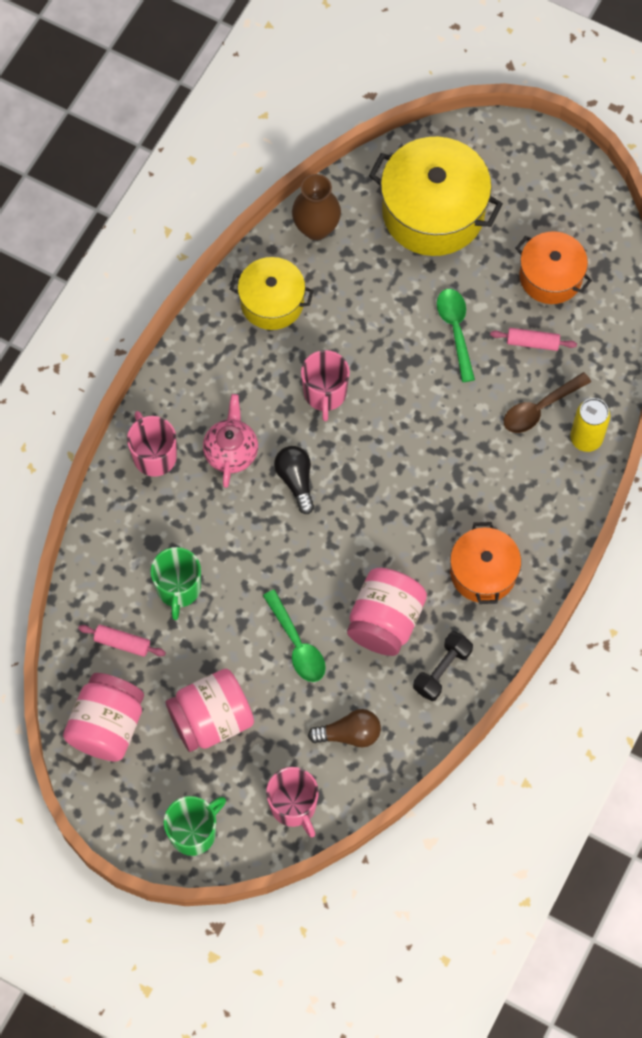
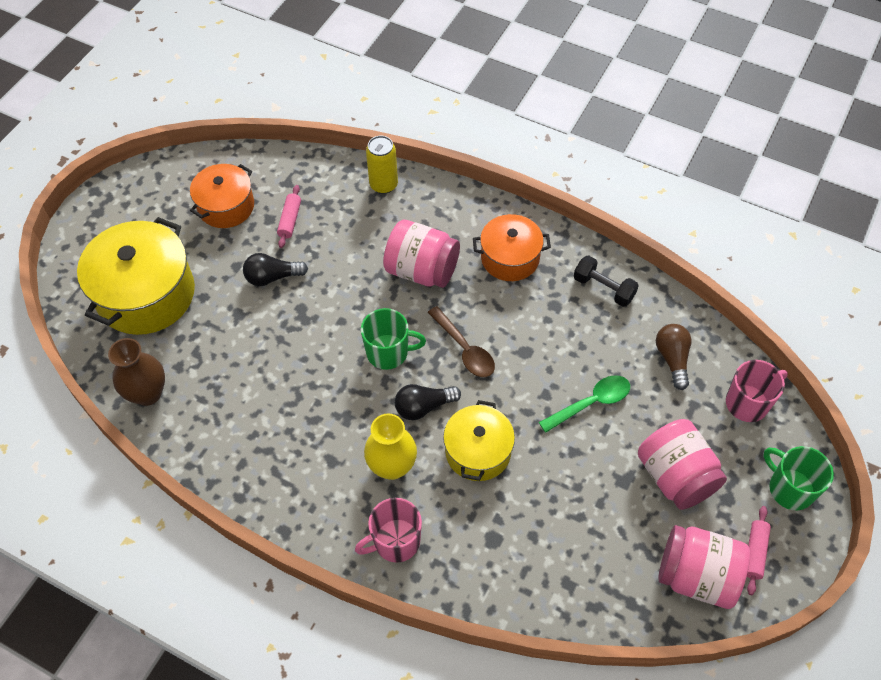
camera: 90 degrees left, 10 degrees down
(122, 643) = (605, 565): pink rolling pin -> pink rolling pin (754, 552)
(178, 588) = (542, 512): green mug -> green mug (388, 352)
(231, 452) = (392, 466): pink teapot -> yellow vase
(272, 302) = (227, 432): yellow pot -> yellow pot (478, 451)
(325, 393) = (331, 383): pink mug -> none
(385, 621) = (561, 331): pink jar -> pink jar (422, 270)
(455, 330) = (272, 277): green spoon -> black light bulb
(540, 408) = (354, 216): brown spoon -> brown spoon (465, 349)

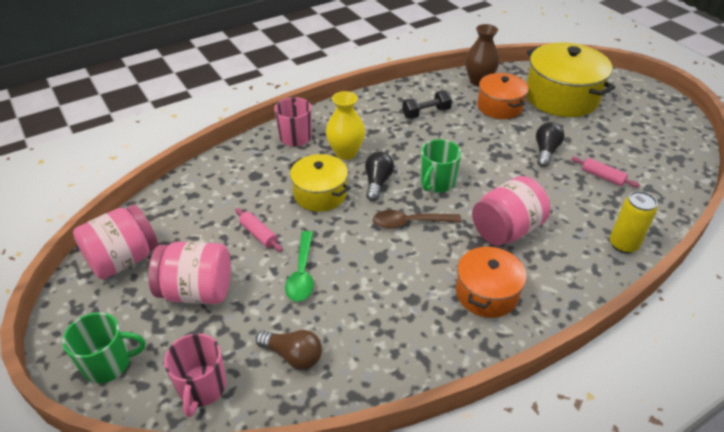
camera: 120 degrees right, 15 degrees down
(226, 206) = (633, 150): orange pot -> orange pot (499, 107)
(603, 288) = (407, 347): black dumbbell -> black dumbbell (426, 113)
(754, 552) = (97, 304): pink rolling pin -> pink rolling pin (259, 234)

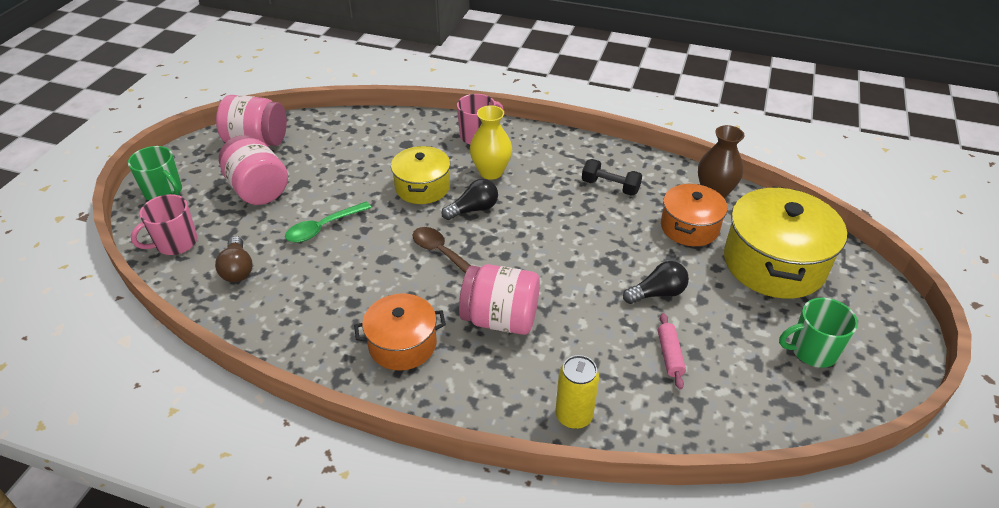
camera: 50 degrees right, 0 degrees up
(259, 234) = (343, 183): pink rolling pin -> none
(437, 183) = (515, 244): green mug -> green mug (812, 351)

